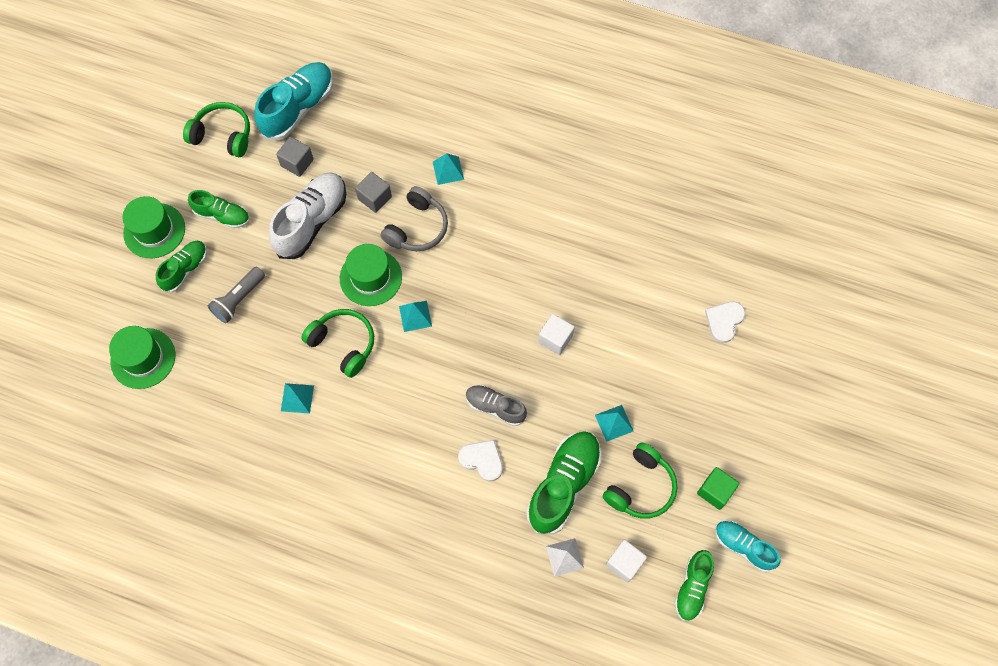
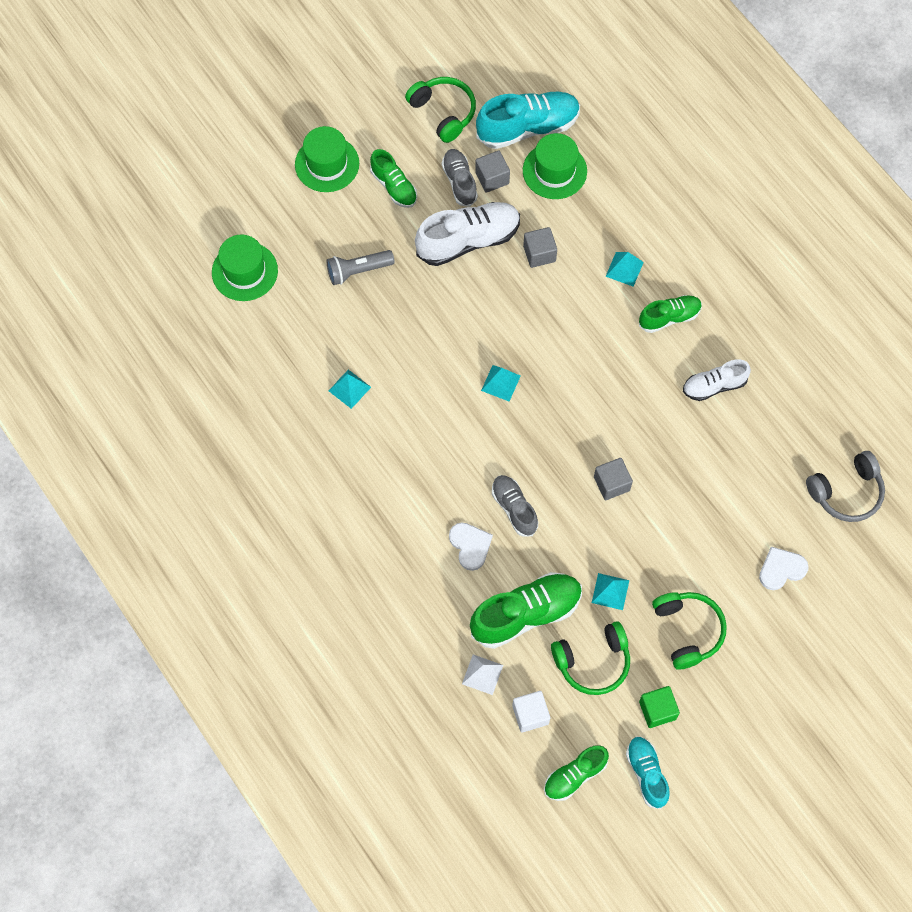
camera: 35 degrees right, 0 degrees up
(185, 269) = (330, 215): green shoe -> green shoe (669, 317)
(273, 181) = (459, 182): none -> grey shoe
(343, 344) = (421, 367): green headphones -> green headphones (687, 631)
(370, 277) = (485, 323): green hat -> green hat (554, 171)
(417, 228) = (558, 304): grey headphones -> grey headphones (846, 492)
(555, 339) = (611, 484): white cube -> grey cube
(577, 216) = (714, 386): none -> white shoe

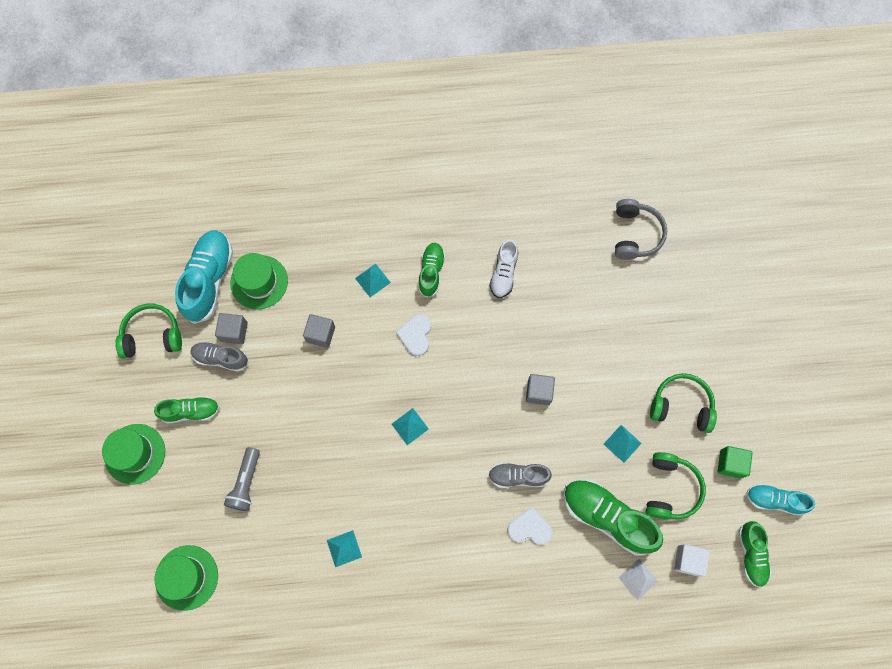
camera: 60 degrees left, 5 degrees up
(468, 240) = (275, 381): white shoe -> none
(526, 614) = (607, 517): green shoe -> green shoe turned 60 degrees counterclockwise
(781, 569) = (669, 312): white heart -> white heart (415, 335)

